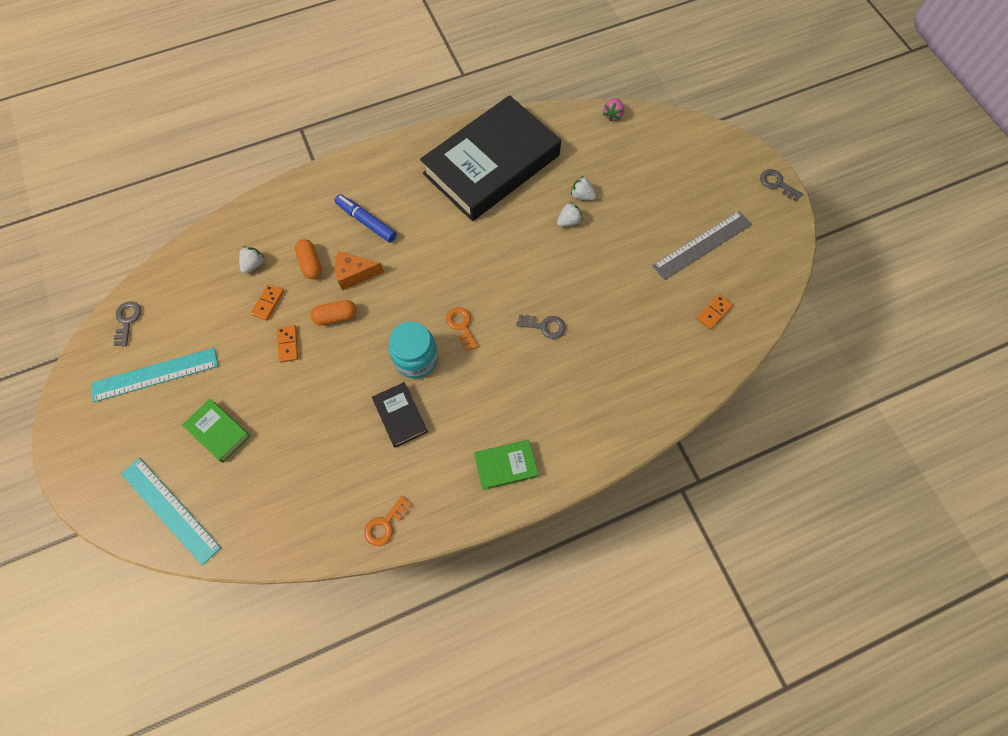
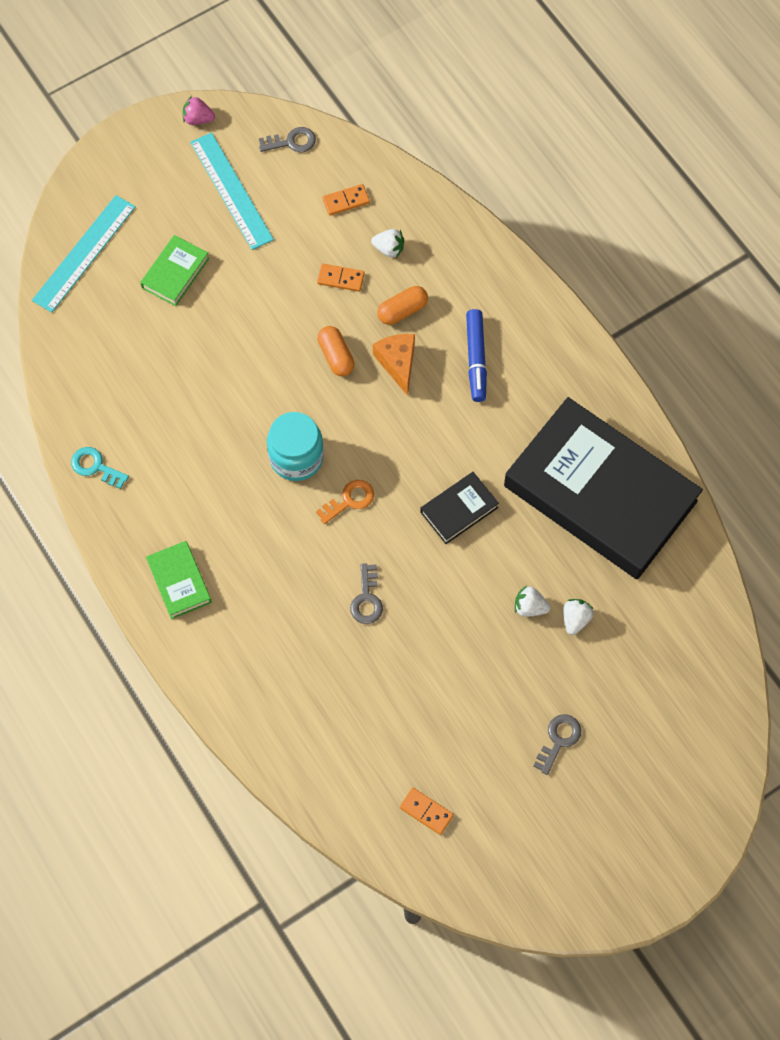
camera: 80 degrees right, 0 degrees up
(288, 344) = (291, 314): orange domino -> orange domino (346, 201)
(366, 221) = (476, 359): blue marker -> blue marker turned 150 degrees clockwise
(385, 524) = (95, 467): orange key -> turquoise key
(400, 416) = (222, 455): black book -> black book (459, 510)
(568, 221) = (529, 607): white strawberry -> white strawberry turned 150 degrees clockwise
(612, 115) = (727, 644): pink strawberry -> pink strawberry (198, 119)
(702, 245) = (529, 789): grey ruler -> none
(777, 184) = (658, 892): grey key -> grey key (558, 740)

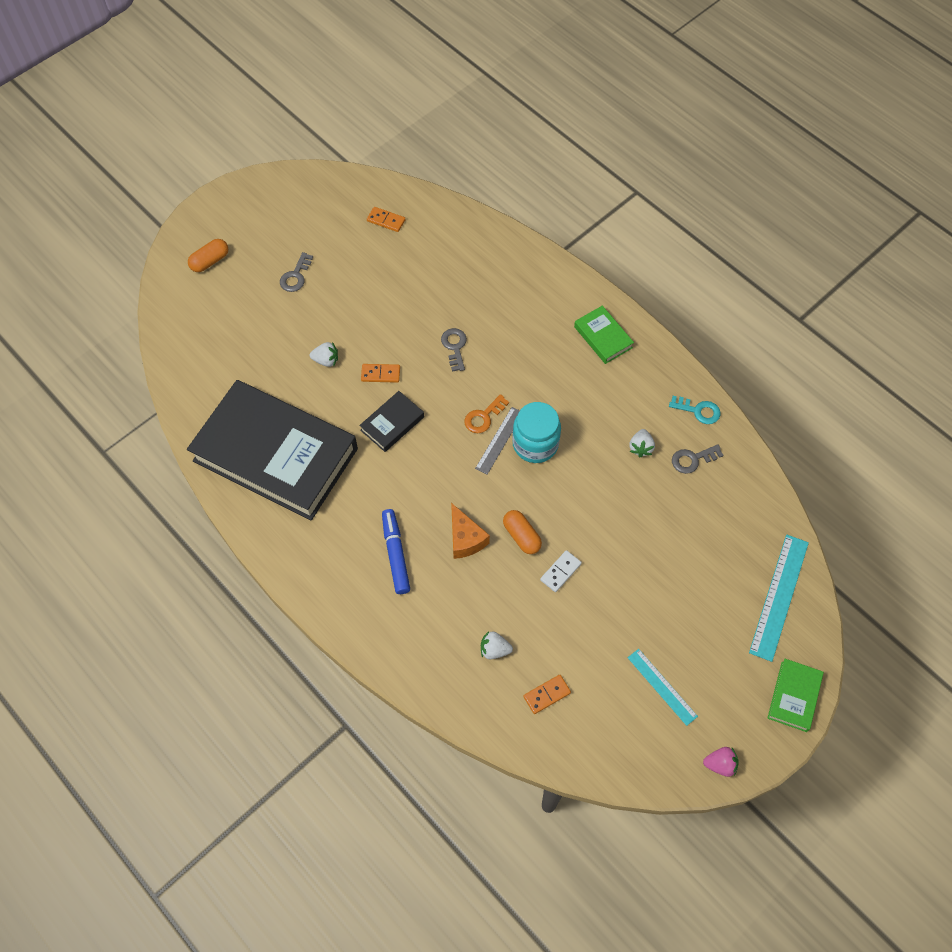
camera: 170 degrees right, 5 degrees down
(175, 273) = (688, 591): green book -> green book (794, 696)
(231, 191) = (662, 686): turquoise ruler -> turquoise ruler, size x0.63
(292, 142) = (617, 754): grey key -> grey key (692, 459)
(303, 313) = (560, 572): none -> white domino
(337, 469) = (499, 440): none -> grey ruler
(341, 278) = (534, 611): orange domino -> orange domino (380, 374)
(402, 311) = (470, 589): orange capsule -> orange capsule (210, 261)
(575, 619) = (289, 357): white strawberry -> white strawberry (640, 447)

